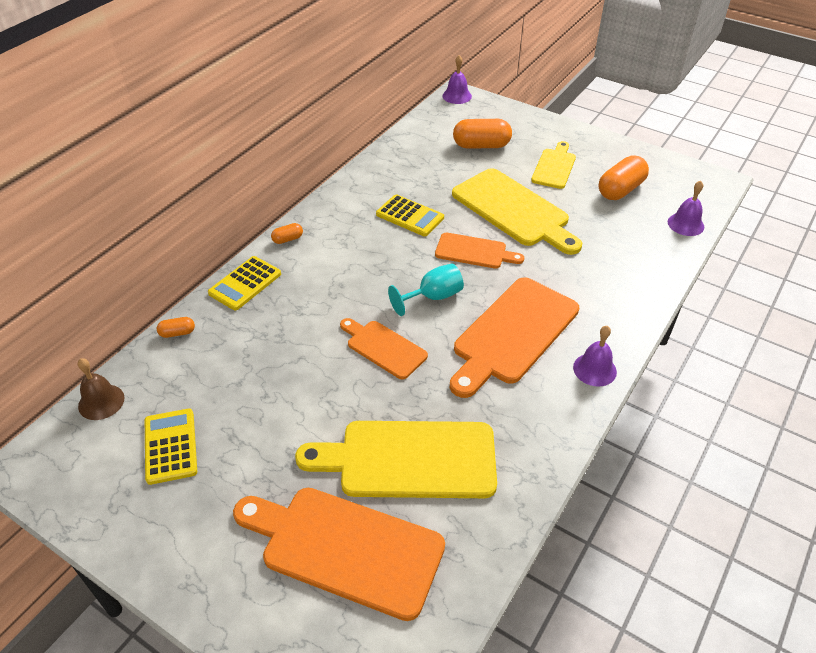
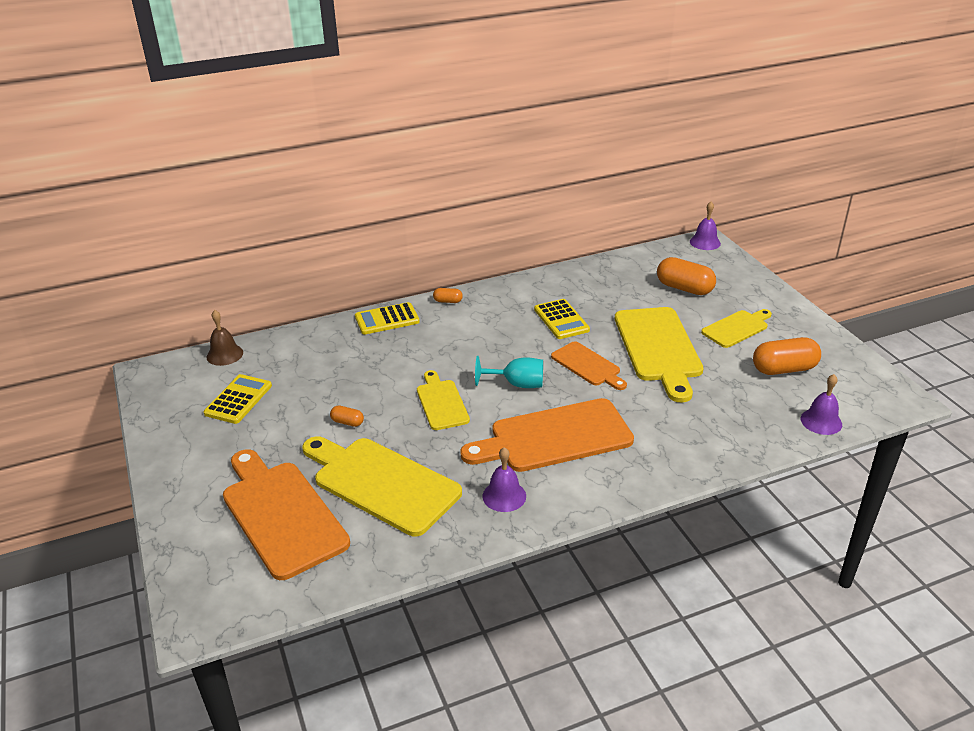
camera: 35 degrees right, 10 degrees down
(177, 333) = (311, 333): orange capsule -> orange capsule (347, 422)
(383, 348) = (441, 402): orange cutting board -> yellow cutting board
(594, 369) = (596, 493): purple bell -> purple bell (504, 496)

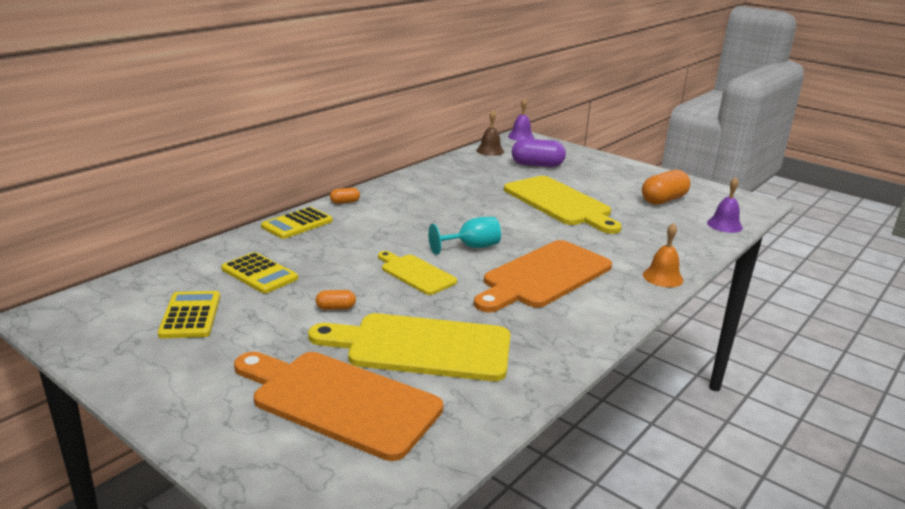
camera: 30 degrees left, 10 degrees down
(224, 354) = (136, 282): brown bell -> brown bell (490, 151)
(504, 496) = (547, 327): purple bell -> none
(561, 320) = (461, 198): yellow calculator -> yellow calculator (259, 274)
(588, 365) = (517, 224): orange cutting board -> none
(674, 471) = (663, 277): none -> orange bell
(684, 288) = (537, 165): orange capsule -> purple capsule
(737, 328) = (603, 182): yellow cutting board -> none

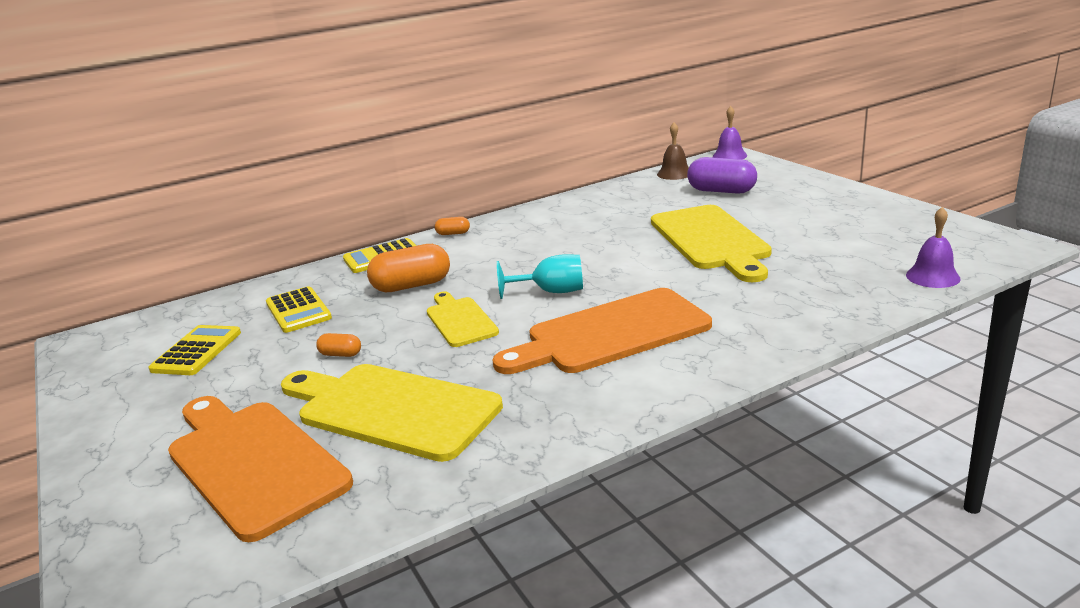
camera: 25 degrees right, 0 degrees up
(663, 200) = (864, 239): orange capsule -> orange capsule (412, 286)
(663, 277) = (775, 345): orange bell -> none

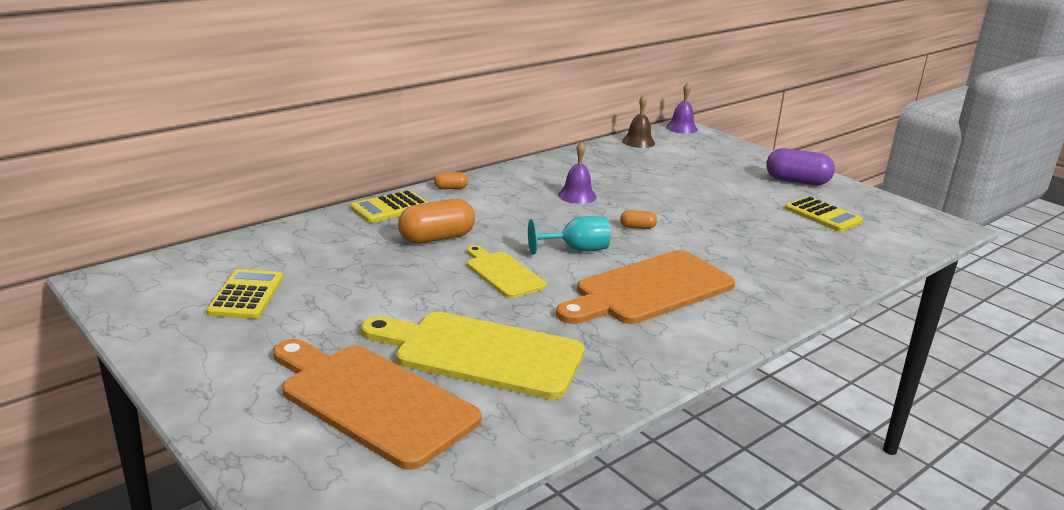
camera: 15 degrees left, 0 degrees up
(298, 311) = (332, 258): yellow calculator -> yellow calculator (823, 215)
(340, 354) = (401, 302): orange capsule -> orange capsule (637, 227)
(711, 240) = (700, 208): yellow cutting board -> none
(721, 191) = (689, 162): purple capsule -> purple capsule (797, 181)
(932, 276) = (896, 250): purple bell -> purple bell (577, 196)

